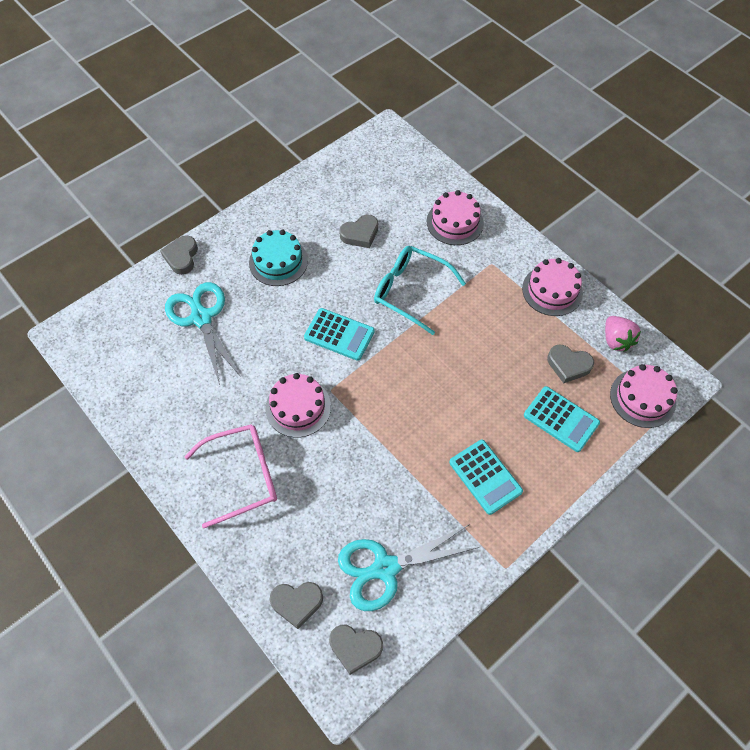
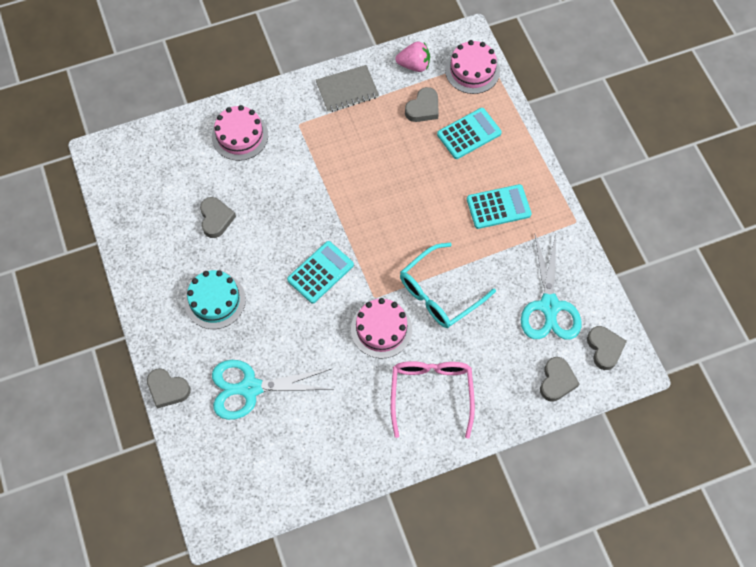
camera: 70 degrees left, 5 degrees up
(355, 647) = (604, 348): grey heart -> grey heart turned 45 degrees counterclockwise
(411, 291) = (300, 198): turquoise glasses -> turquoise glasses (439, 293)
(552, 290) = (347, 90): pink cake -> grey notebook

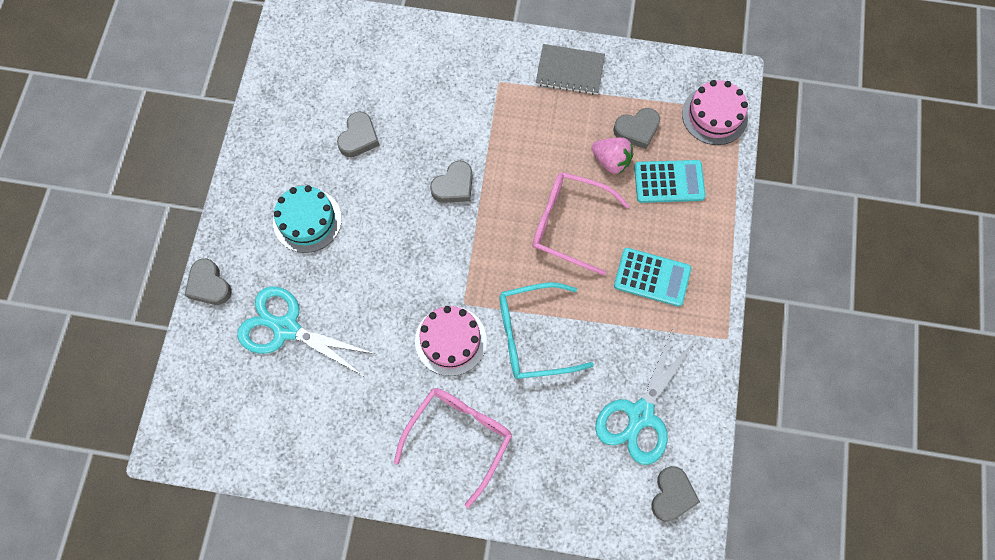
camera: 30 degrees right, 5 degrees up
(240, 136) = (433, 64): pink cake -> none
(320, 272) = (426, 247): turquoise calculator -> none
(414, 65) = (655, 79): pink strawberry -> pink strawberry (611, 161)
(416, 200) = (569, 224): none -> pink glasses
(557, 381) = (598, 500): grey heart -> grey heart (454, 186)

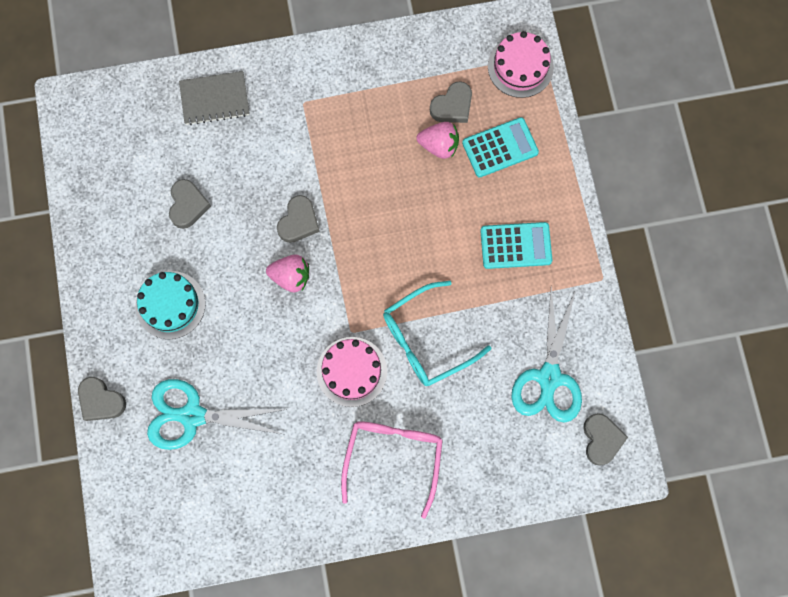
camera: 20 degrees left, 5 degrees up
(427, 233) = (291, 277): none -> pink strawberry
(569, 224) = (421, 221): pink glasses -> none
(570, 71) = (367, 68): grey notebook -> grey notebook (215, 99)

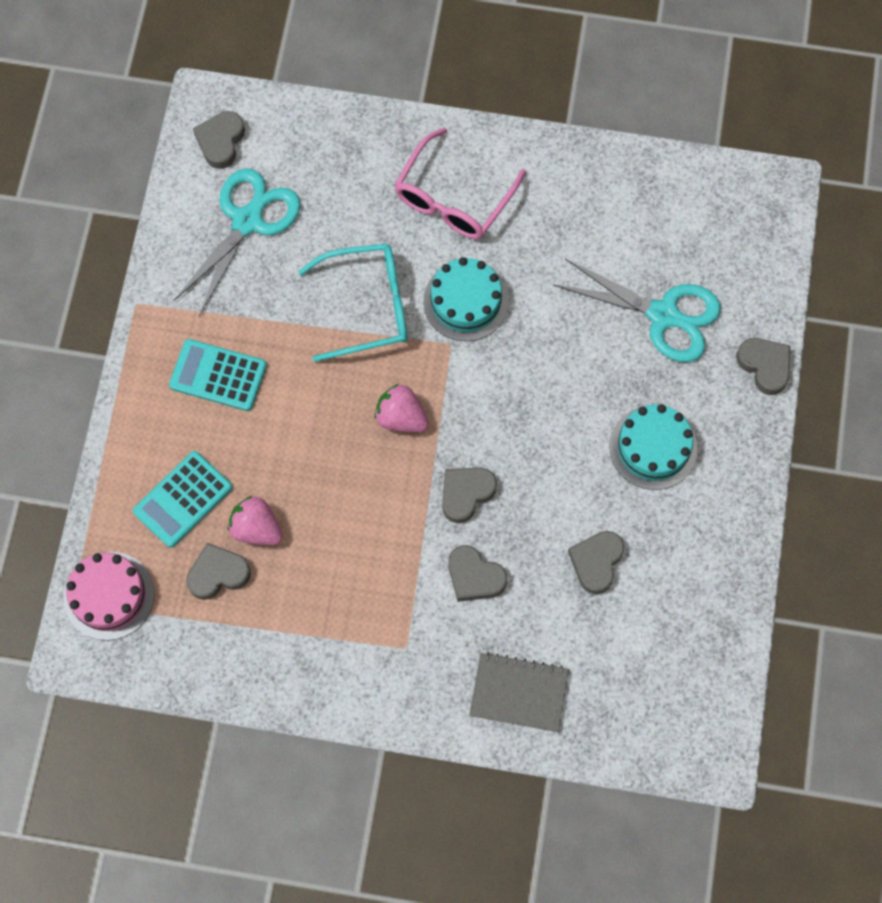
camera: 160 degrees left, 5 degrees down
(272, 165) = (474, 576): none -> grey heart
(291, 277) = (498, 431): pink strawberry -> pink strawberry (401, 417)
(351, 371) = (465, 301): pink cake -> turquoise cake
(500, 147) = (183, 499): turquoise calculator -> turquoise calculator turned 45 degrees counterclockwise

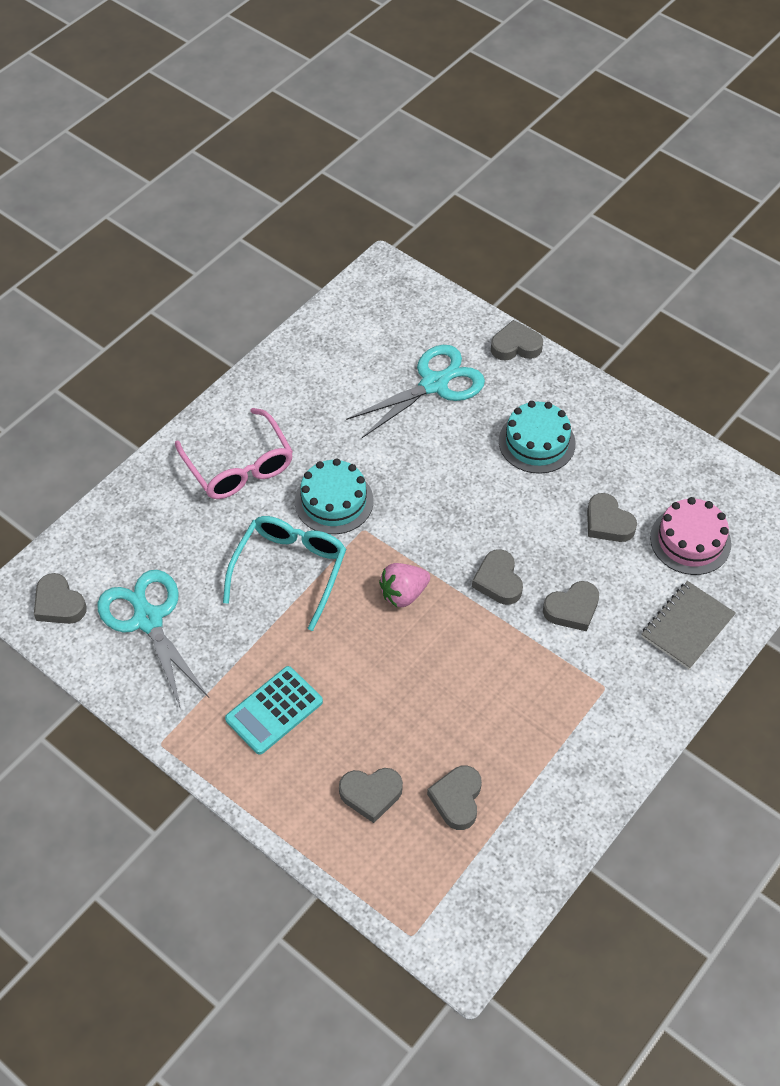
camera: 60 degrees left, 15 degrees down
(109, 595) = (424, 901): pink cake -> pink cake (690, 540)
(183, 499) = (371, 794): turquoise calculator -> grey heart
(256, 528) = (434, 748): pink strawberry -> none

